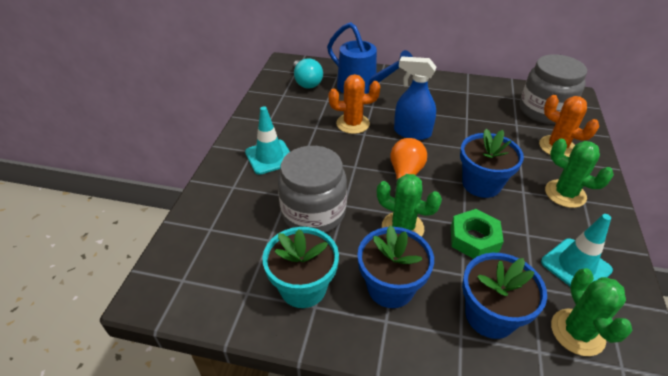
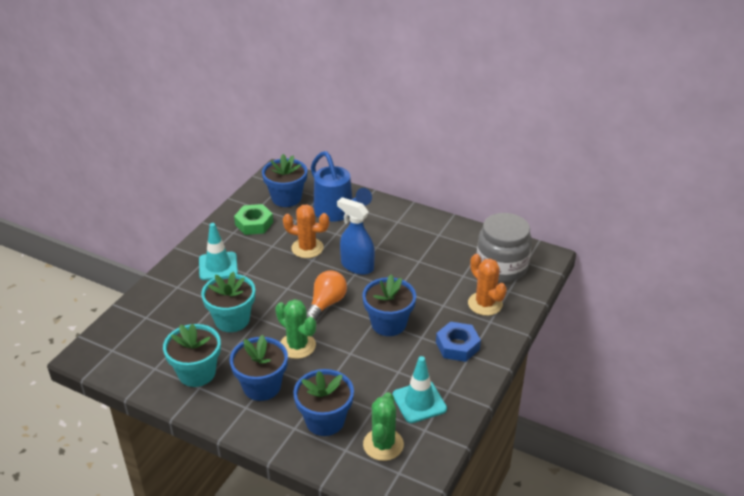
camera: 15 degrees right, 5 degrees down
(306, 82) = (286, 198): turquoise light bulb -> blue flower pot
(313, 212) = (232, 320): grey jar -> turquoise flower pot
(474, 239) = (350, 365): green nut -> green nut (254, 224)
(565, 194) = (457, 346): green cactus -> blue nut

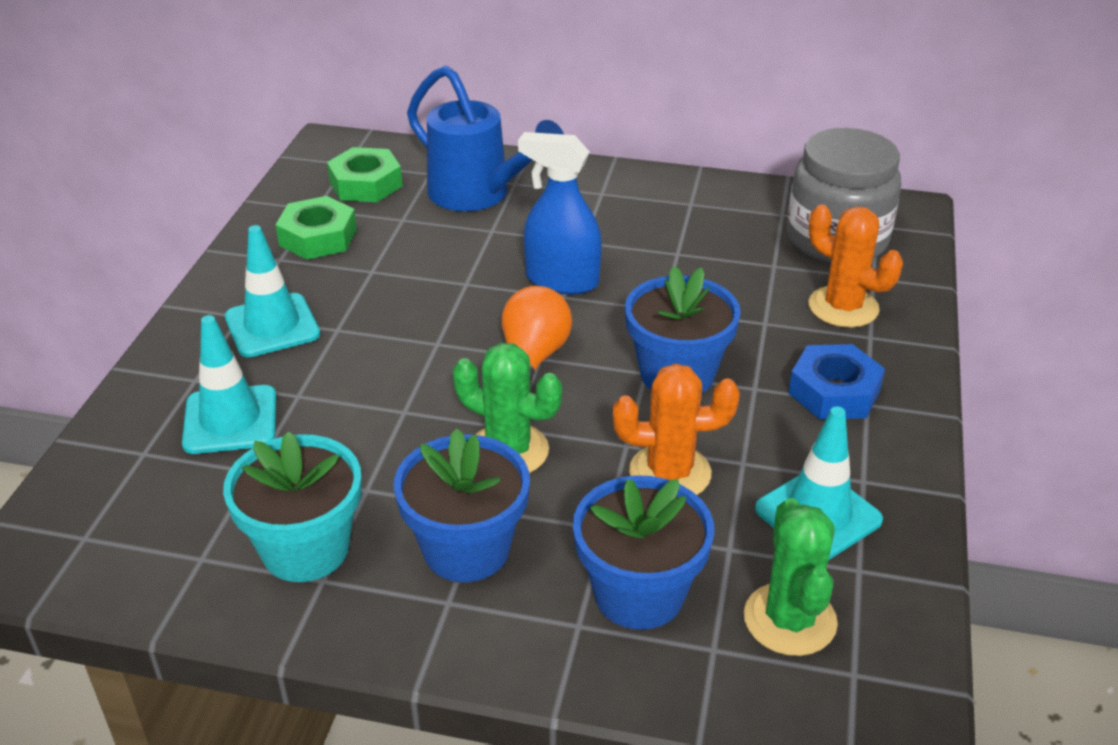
camera: 15 degrees left, 0 degrees up
(185, 309) = (230, 420): none -> turquoise traffic cone
(232, 320) = (343, 424): turquoise flower pot -> none
(286, 198) = (366, 184): blue flower pot -> green nut
(307, 248) = (447, 264): orange cactus -> orange cactus (670, 473)

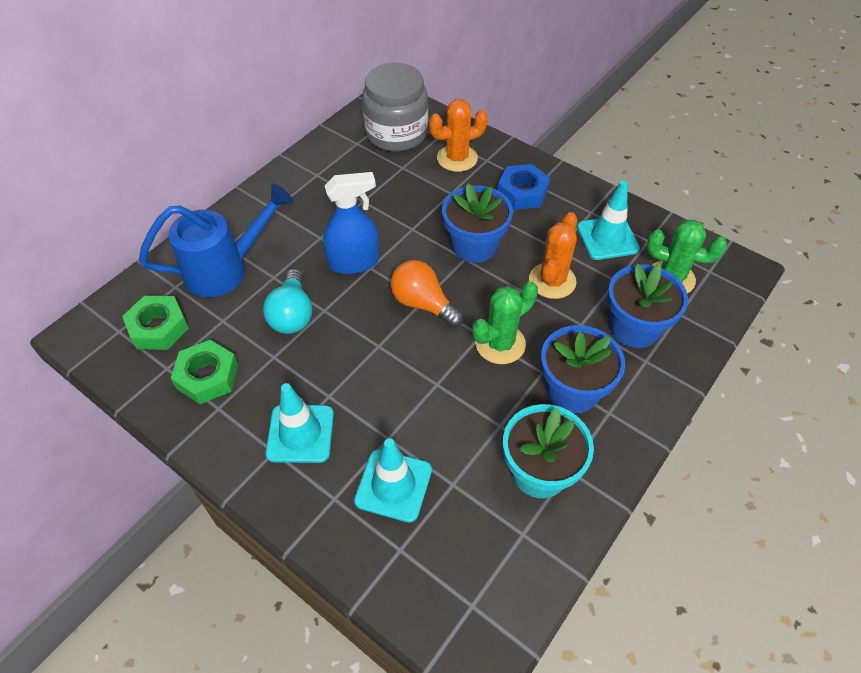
camera: 65 degrees left, 15 degrees up
(443, 262) = (292, 314): none -> turquoise light bulb
(561, 280) = (354, 262): blue spray bottle -> blue spray bottle turned 150 degrees counterclockwise

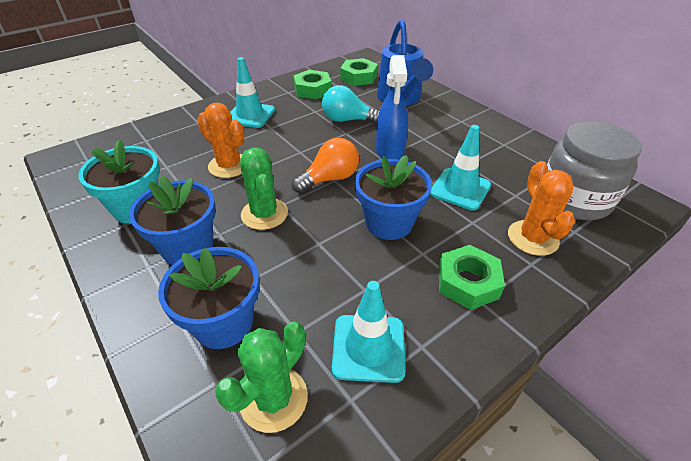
camera: 105 degrees right, 10 degrees down
(393, 485) = (187, 143): turquoise traffic cone -> turquoise traffic cone (460, 189)
(522, 192) = (467, 282): blue nut -> green nut
(552, 281) = (320, 270): orange cactus -> orange cactus (229, 166)

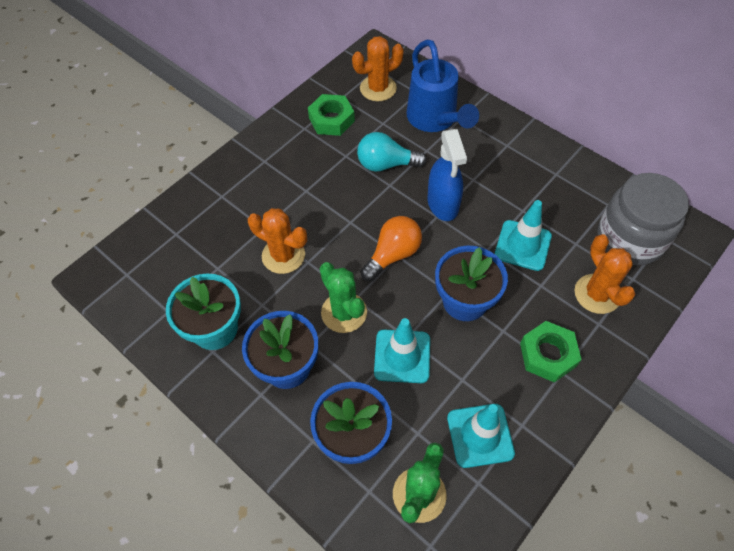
camera: 10 degrees left, 15 degrees up
(250, 115) = (275, 175): turquoise traffic cone -> turquoise traffic cone (402, 356)
(358, 77) = (378, 88): green nut -> orange cactus

